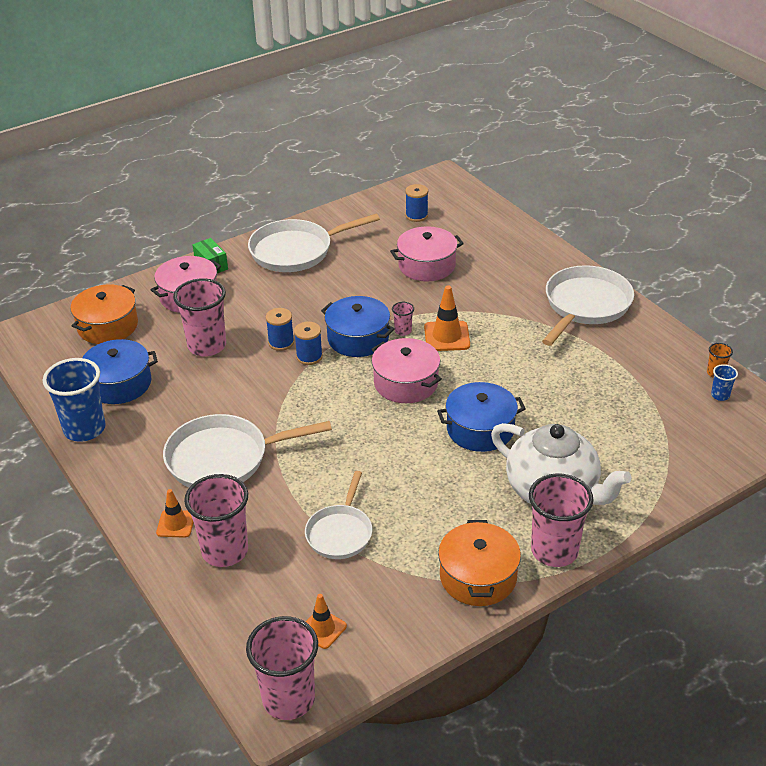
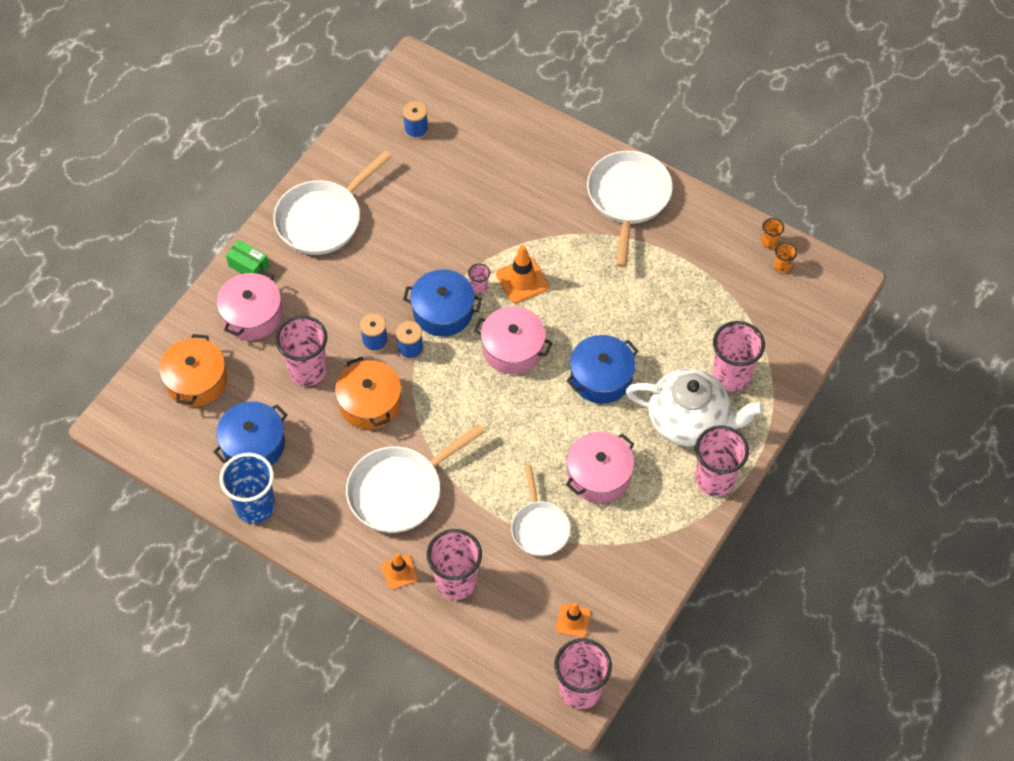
camera: 25 degrees left, 20 degrees up
(426, 265) = (460, 196): pink pot -> pink pot (599, 475)
(478, 577) = (667, 526): orange pot -> orange pot (370, 403)
(620, 467) = (731, 375): none -> pink cup
(720, 395) = (782, 267): blue cup -> orange cup

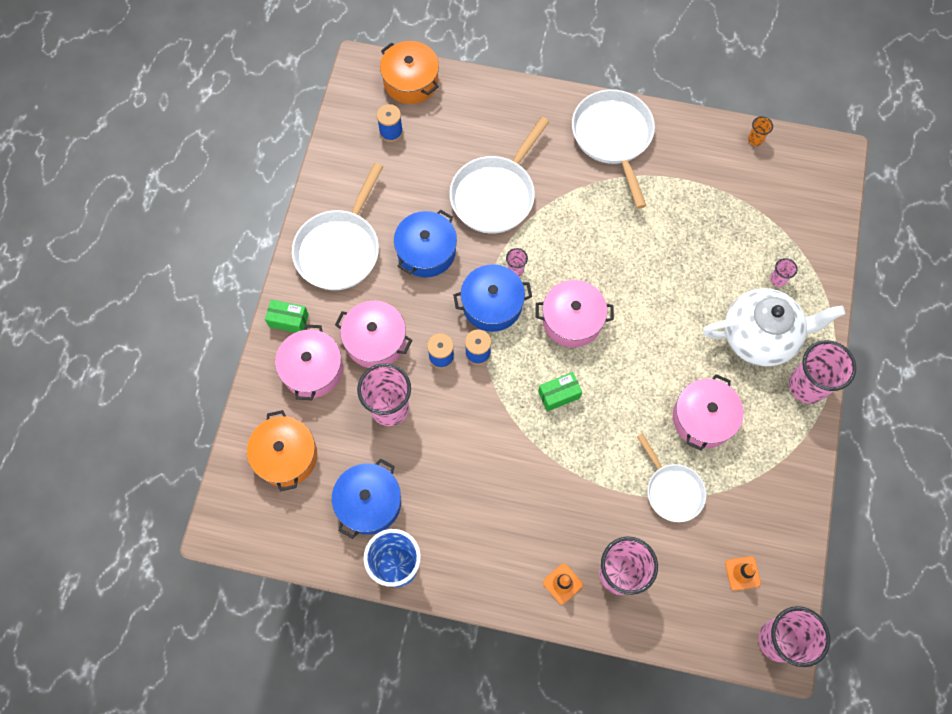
camera: 20 degrees left, 10 degrees up
(320, 308) = (375, 340): none -> pink pot
(370, 403) = (462, 420): orange pot -> orange pot (411, 81)
(400, 490) = (528, 499): white pan -> white pan (495, 194)
(470, 410) = (559, 395): none -> green box
(522, 280) = (552, 249): orange traffic cone -> none
(601, 377) = (664, 321): blue pot -> blue pot (426, 251)
(731, 375) = (778, 279): pink cup -> pink cup, size x0.45
(782, 267) = (776, 159): orange cup -> none

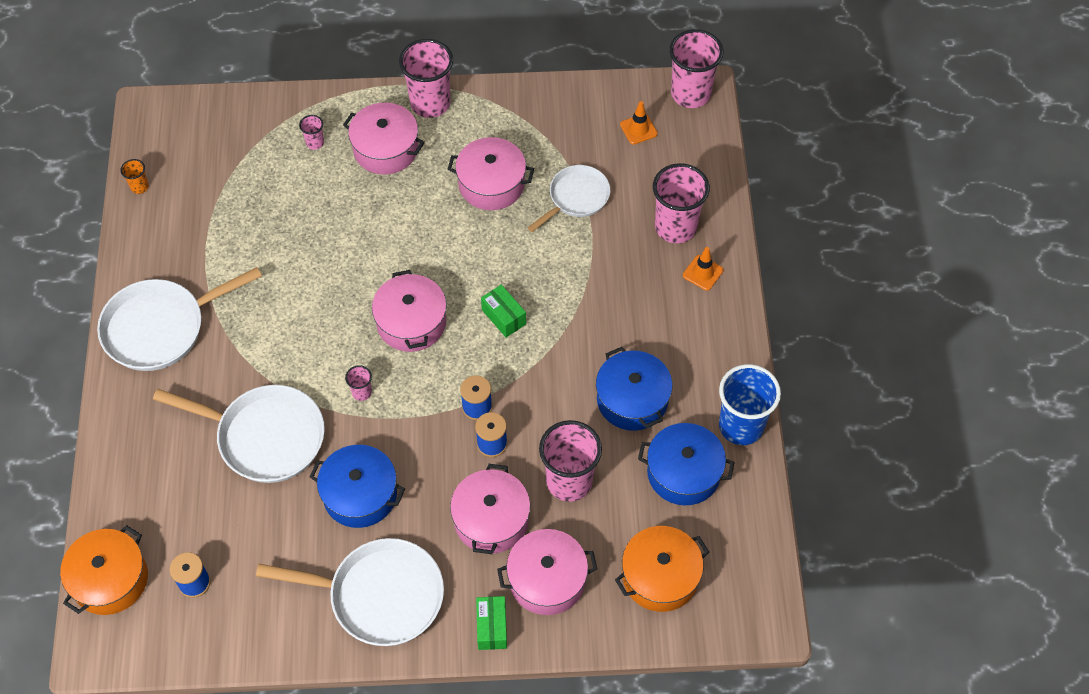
camera: 105 degrees left, 10 degrees down
(492, 304) = (413, 406): blue pot -> blue pot (632, 399)
(760, 336) = (385, 149): white teapot -> pink pot

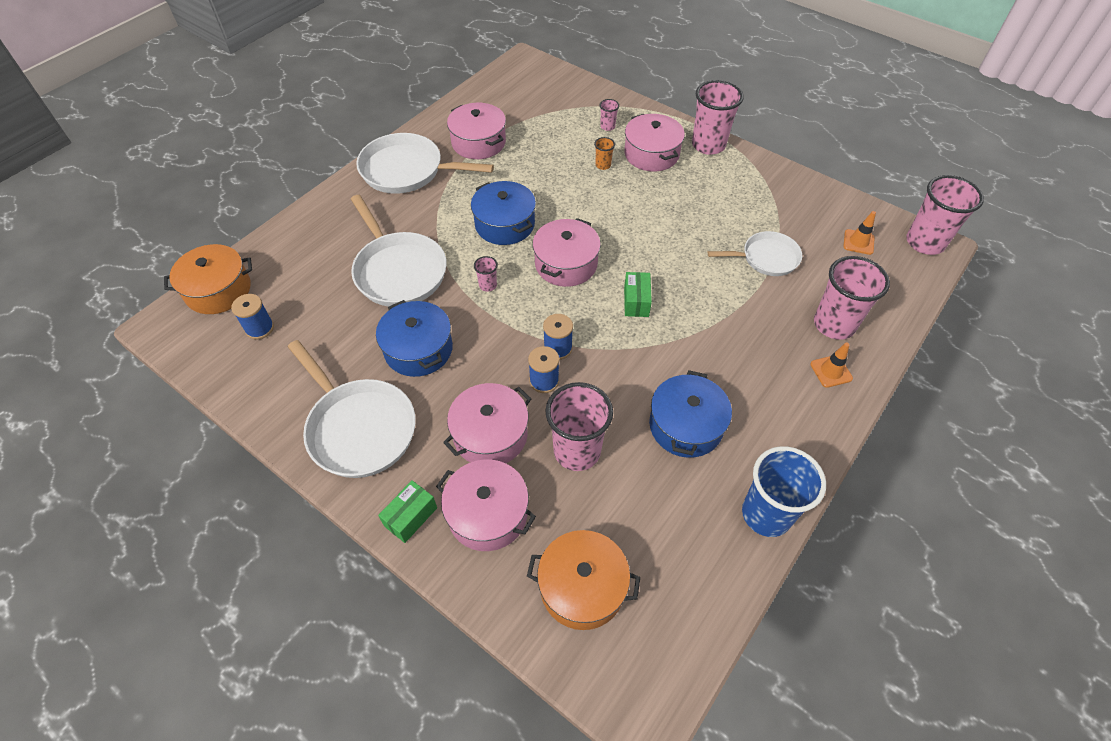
camera: 40 degrees right, 5 degrees down
(139, 187) = (477, 93): orange cup -> orange cup (603, 165)
(491, 184) = (707, 214): pink pot -> pink pot (478, 142)
(683, 472) = (680, 515): blue pot -> blue pot (504, 224)

